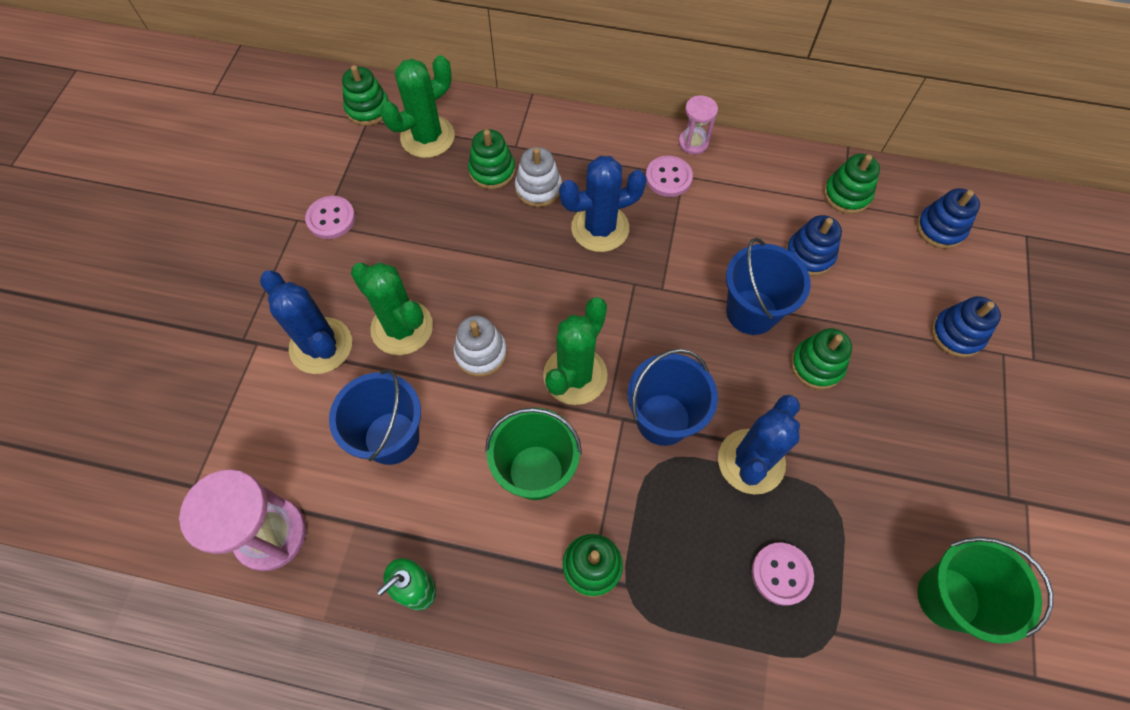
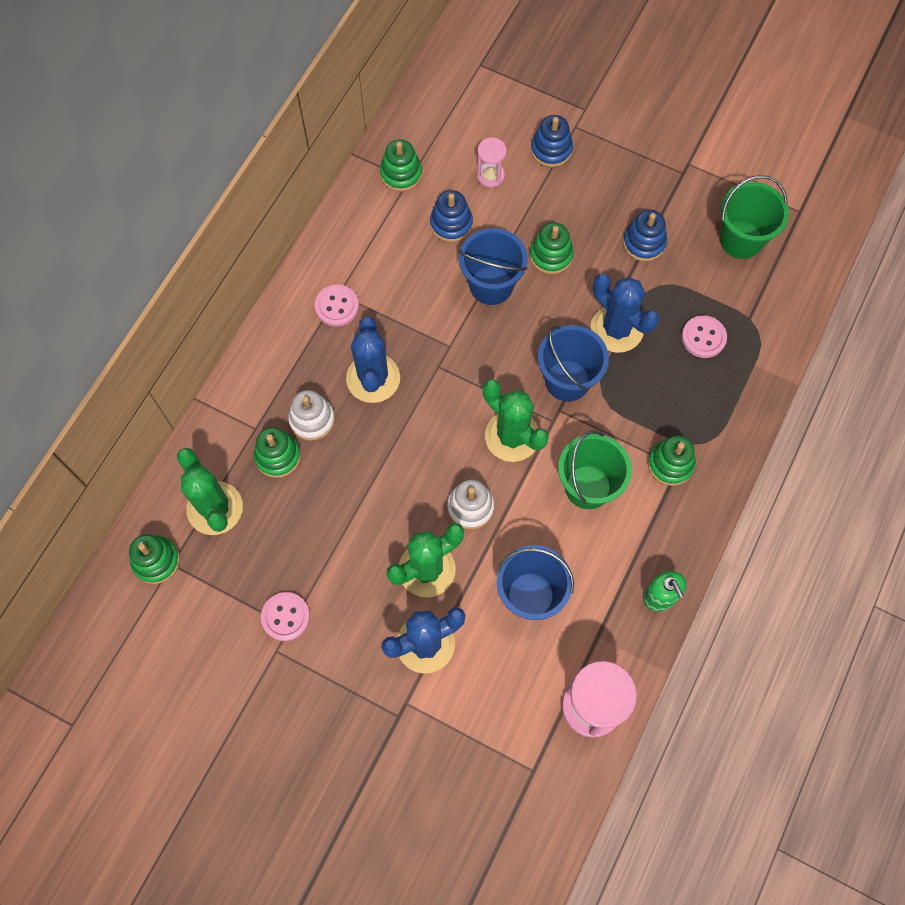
camera: 75 degrees left, 5 degrees up
(693, 143) = (305, 274): pink hourglass -> pink hourglass (490, 176)
(940, 229) = (455, 120): blue stacking toy -> blue stacking toy (644, 243)

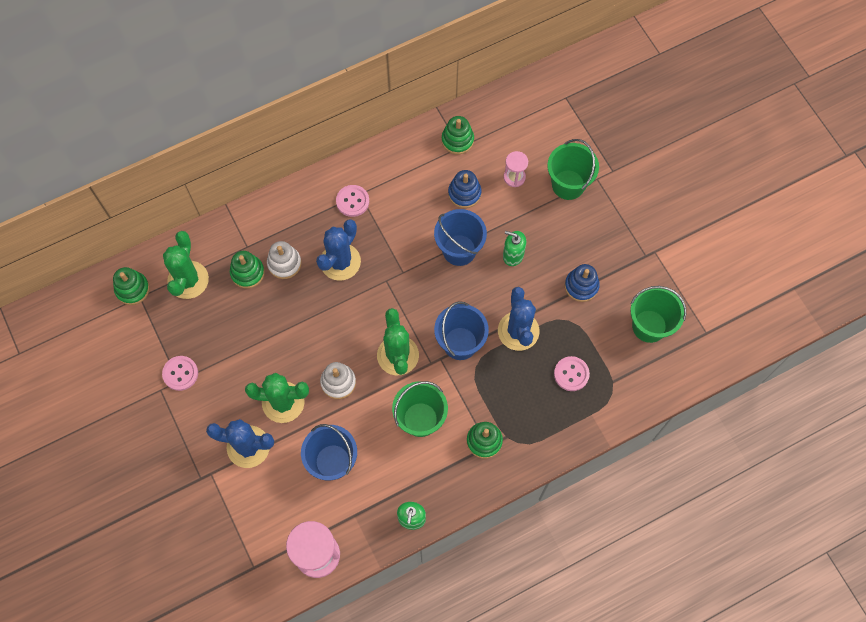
camera: 35 degrees right, 0 degrees up
(551, 150) = (568, 184): blue stacking toy -> green bucket
(551, 255) = (513, 255): green stacking toy -> green soap dispenser

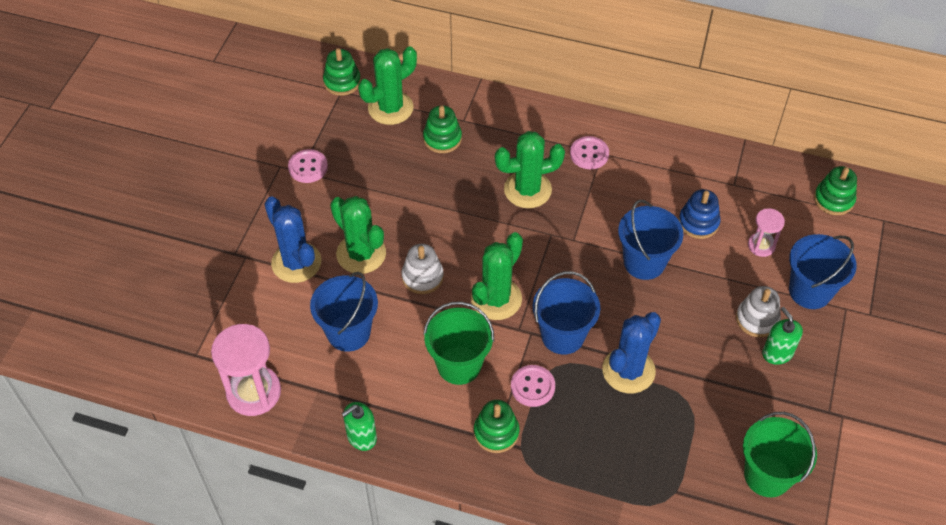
camera: 45 degrees right, 15 degrees down
(284, 263) = (479, 155): white stacking toy -> white stacking toy (757, 319)
(340, 262) = (527, 190): blue cactus -> green cactus
(457, 140) = (737, 178): green stacking toy -> green stacking toy (833, 199)
(513, 255) = (691, 306): green soap dispenser -> green soap dispenser (777, 353)
(568, 184) = (810, 291): green bucket -> blue bucket
(571, 374) = (641, 449): pink button -> pink button (532, 387)
(581, 286) = (732, 384): blue stacking toy -> none

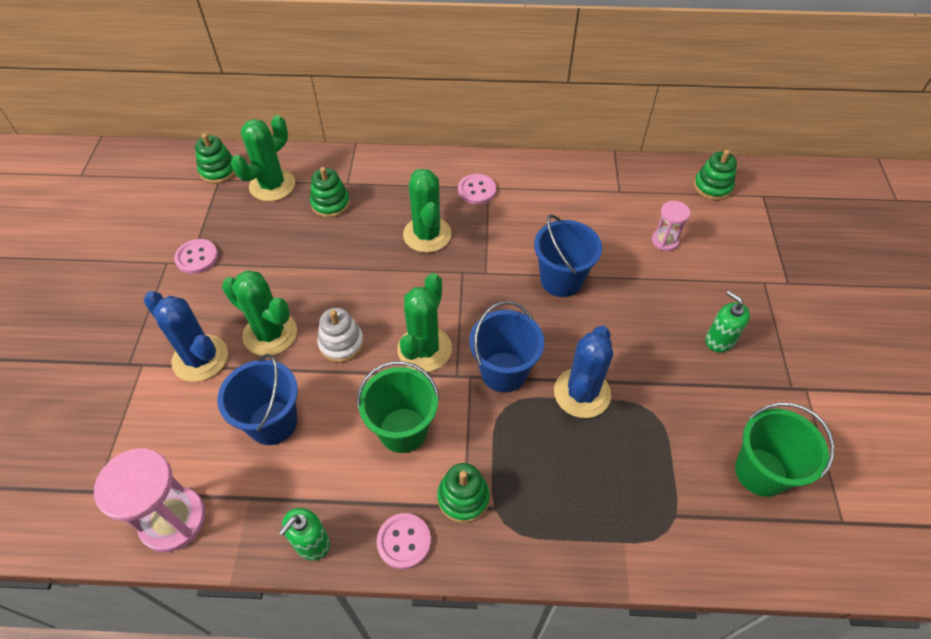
camera: 15 degrees left, 0 degrees up
(527, 190) = (427, 234): green cactus -> green cactus turned 75 degrees counterclockwise
(532, 387) = (488, 435): pink button -> pink button (404, 541)
(698, 223) = (599, 232): blue stacking toy -> none
(757, 319) = (687, 311): white stacking toy -> none
(810, 291) = (725, 273): blue bucket -> none

